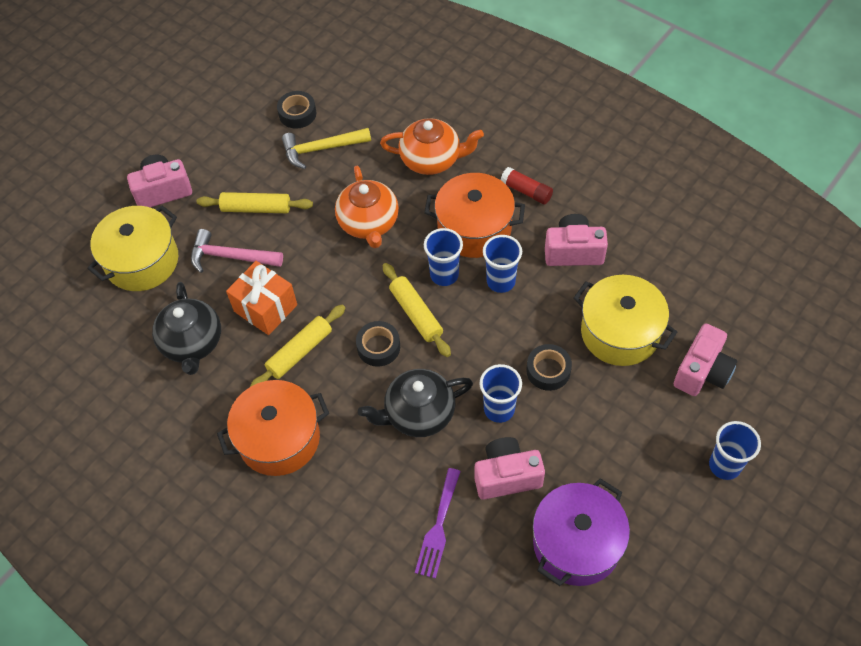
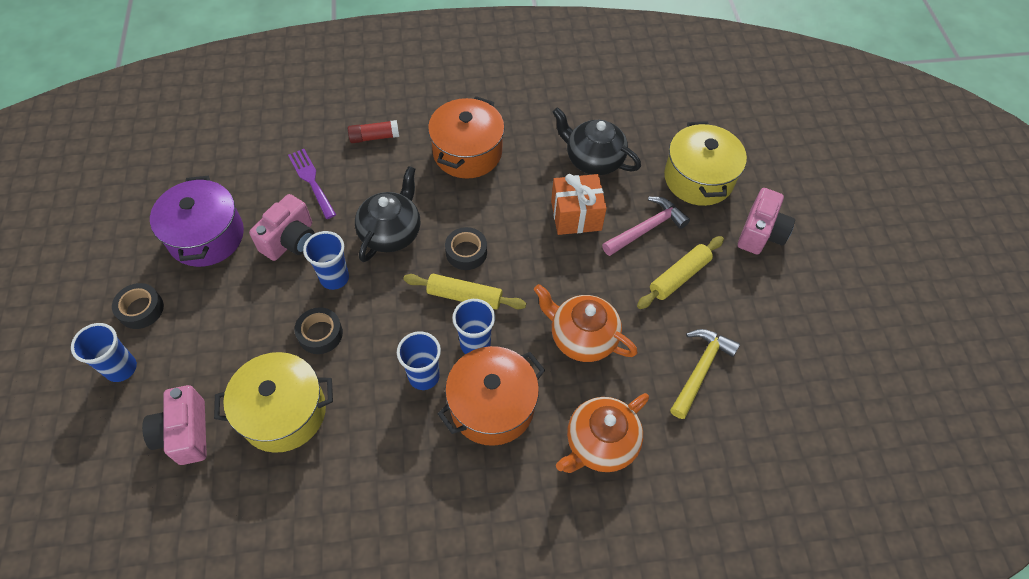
camera: 130 degrees right, 0 degrees up
(297, 114) = (764, 385): black tape -> black tape (141, 309)
(300, 352) = (517, 207): yellow rolling pin -> none
(526, 191) = (483, 485): red glue stick -> red glue stick (374, 137)
(573, 251) = (385, 457): pink camera -> none

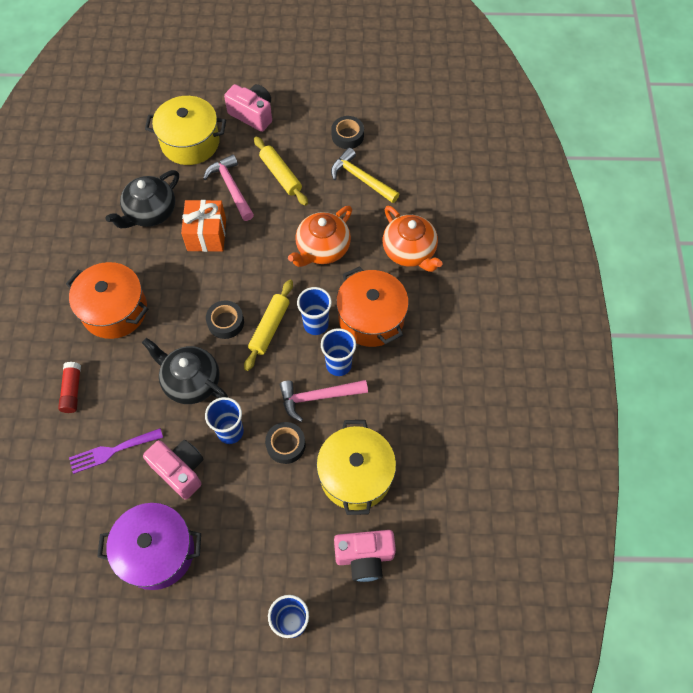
camera: 80 degrees left, 5 degrees up
(141, 309) = (230, 610): black tape -> black tape (347, 136)
(380, 359) = (318, 397): none -> pink hammer

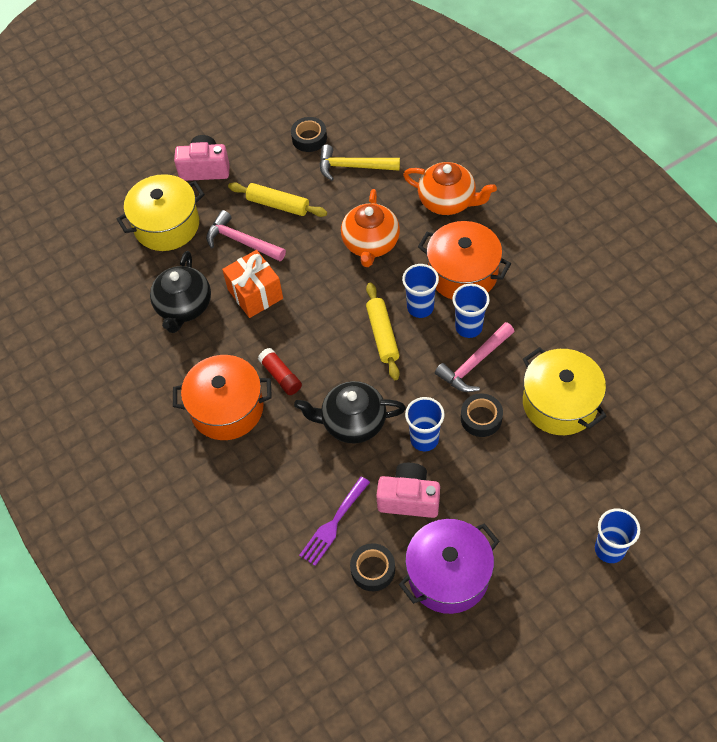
camera: 30 degrees left, 5 degrees down
(72, 391) = (250, 500): red glue stick -> red glue stick (281, 376)
(225, 322) = (339, 355): black tape -> black tape (373, 570)
(364, 557) = (622, 460): pink camera -> none

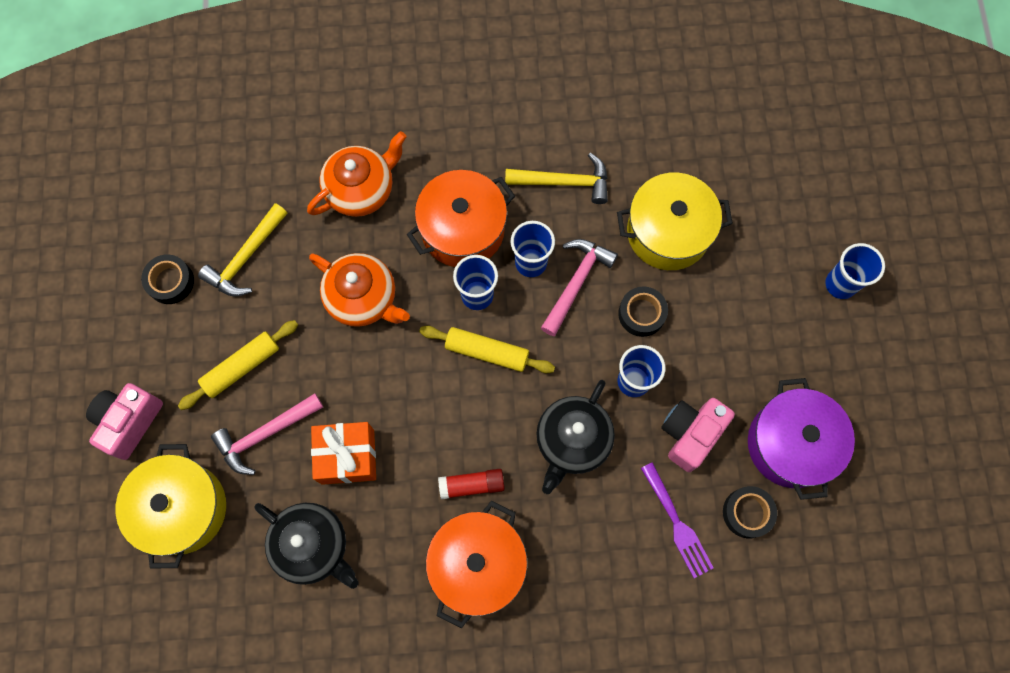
camera: 65 degrees left, 15 degrees up
(474, 363) = (576, 283): pink hammer -> pink hammer turned 135 degrees counterclockwise
(547, 316) = (564, 182): none -> yellow hammer

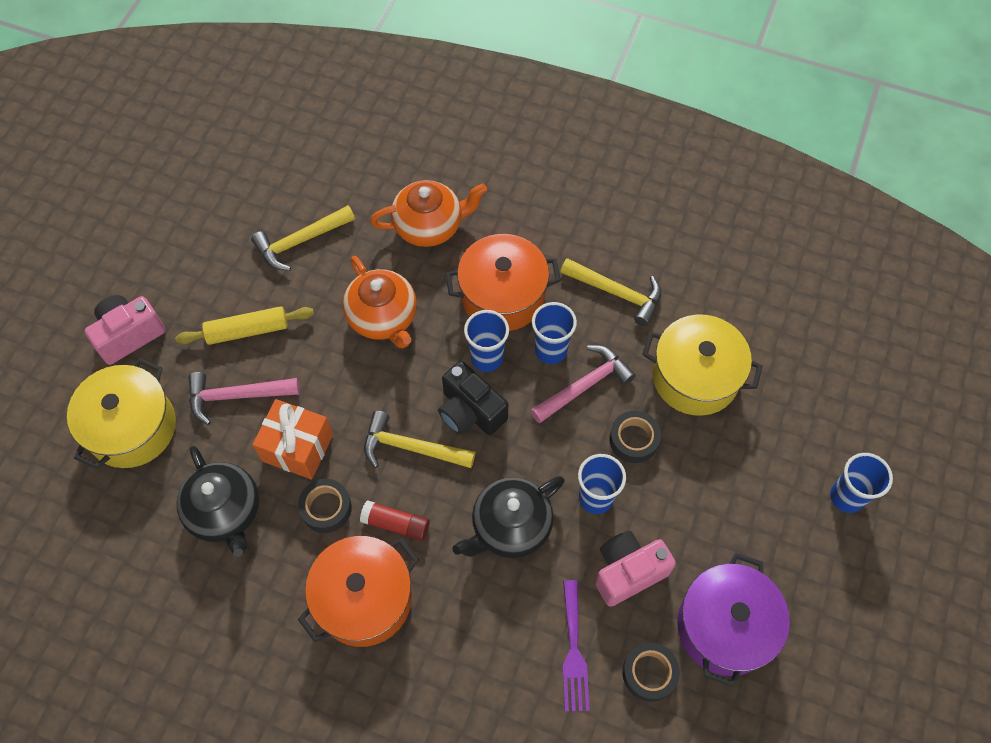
camera: 25 degrees right, 10 degrees down
(170, 282) = (227, 235): black tape -> black tape (326, 508)
(450, 409) = (411, 447): none -> yellow hammer
(487, 352) = (470, 411): yellow rolling pin -> black camera

